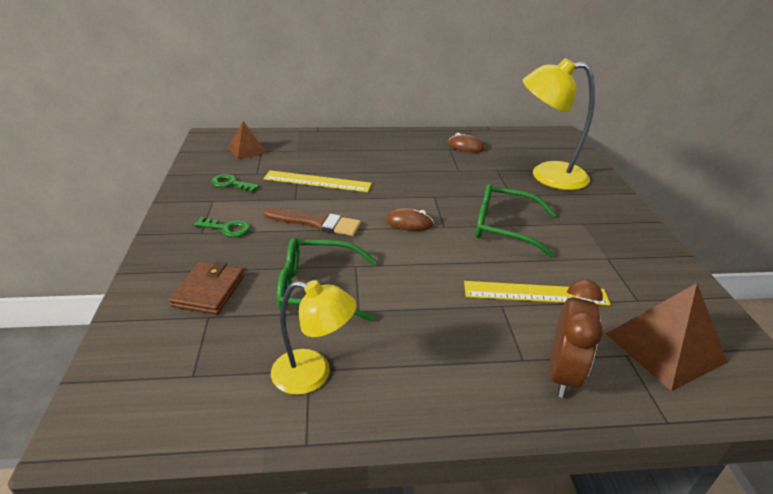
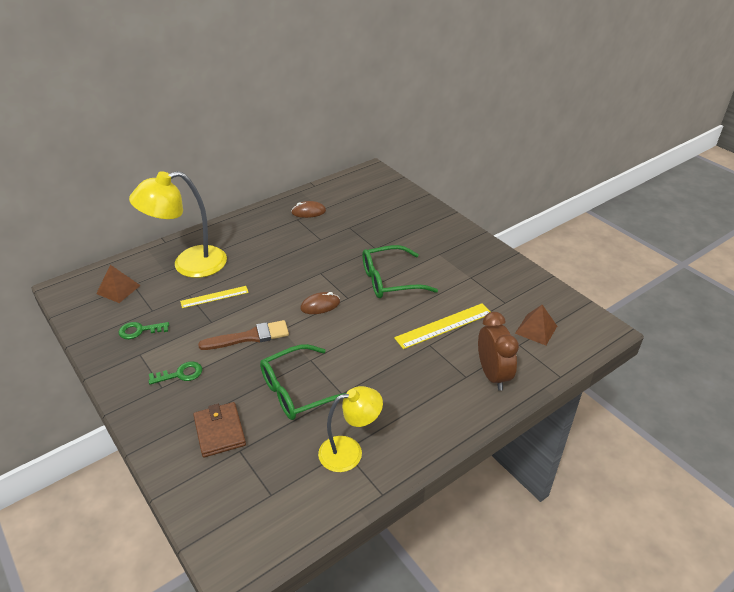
camera: 30 degrees left, 5 degrees up
(317, 181) = (214, 297): yellow ruler -> yellow ruler, size x0.66
(547, 175) = (389, 218): yellow lamp -> yellow lamp (189, 265)
(664, 347) = (536, 329): brown pyramid -> brown pyramid, size x0.60

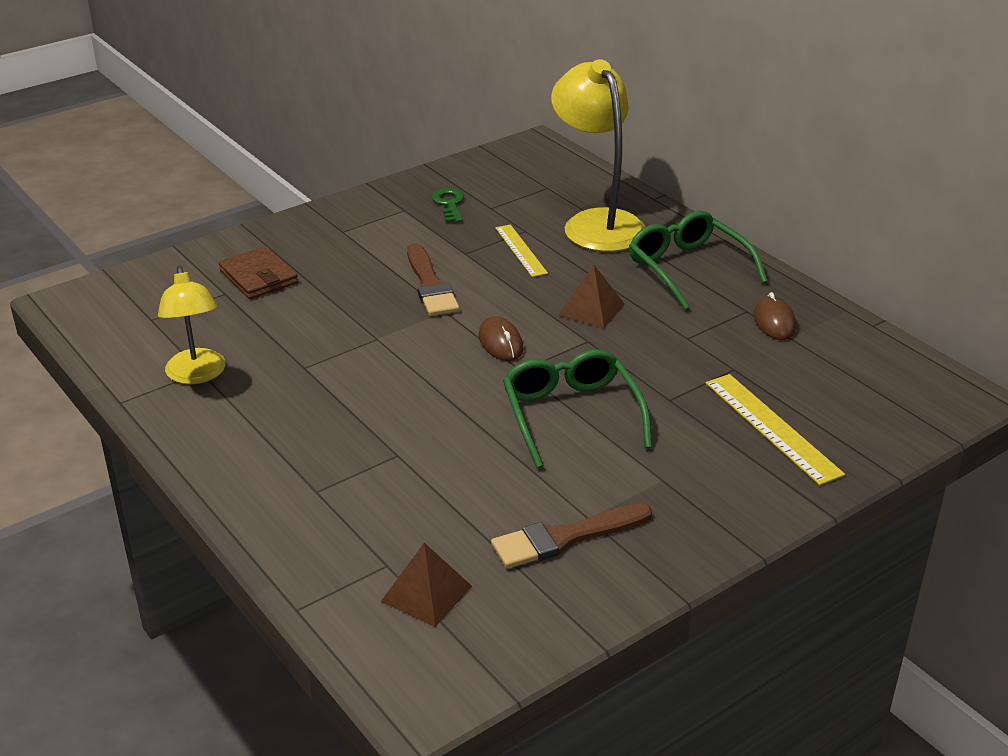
camera: 90 degrees right, 5 degrees down
(118, 289) = (535, 179): brown pyramid -> brown pyramid (591, 309)
(180, 374) = (363, 241): green key -> none
(219, 431) = (258, 277): brown wallet -> brown wallet turned 75 degrees clockwise
(299, 390) = (316, 331): green glasses -> green glasses (688, 269)
(444, 326) = (444, 473): yellow ruler -> yellow ruler (772, 427)
(486, 285) = (565, 538): none -> brown brush
(493, 375) = (315, 522): brown clock -> none

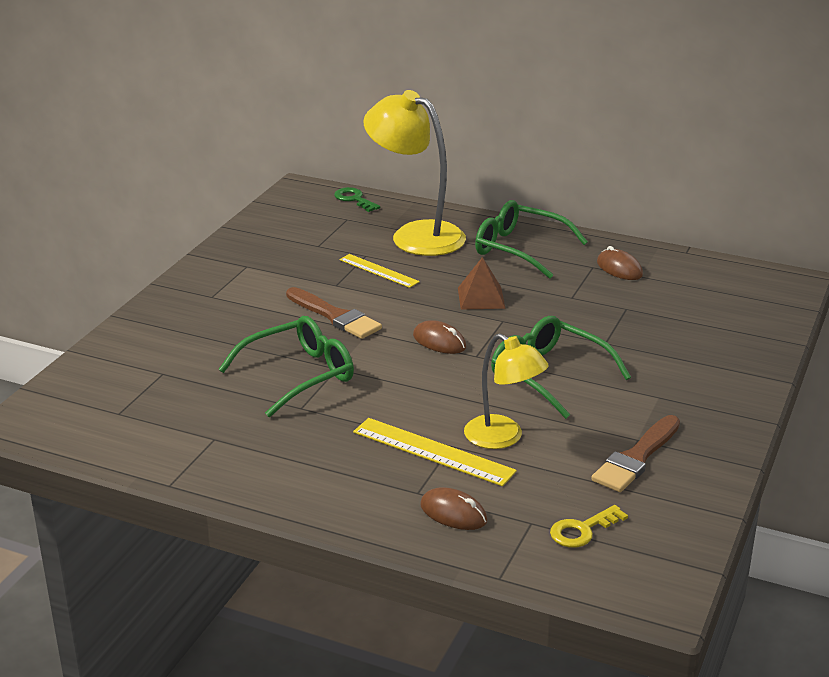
camera: 30 degrees left, 5 degrees down
(197, 375) = (215, 442): yellow lamp -> yellow lamp (503, 438)
(258, 277) = (179, 352): brown wallet -> none
(325, 525) = (453, 513): none -> brown mouse
(335, 334) = (298, 375): none -> green glasses
(426, 593) = (582, 530): brown pyramid -> yellow key
(449, 204) = (280, 251): green key -> green key (354, 199)
(772, 427) = (693, 339): yellow ruler -> yellow ruler (433, 451)

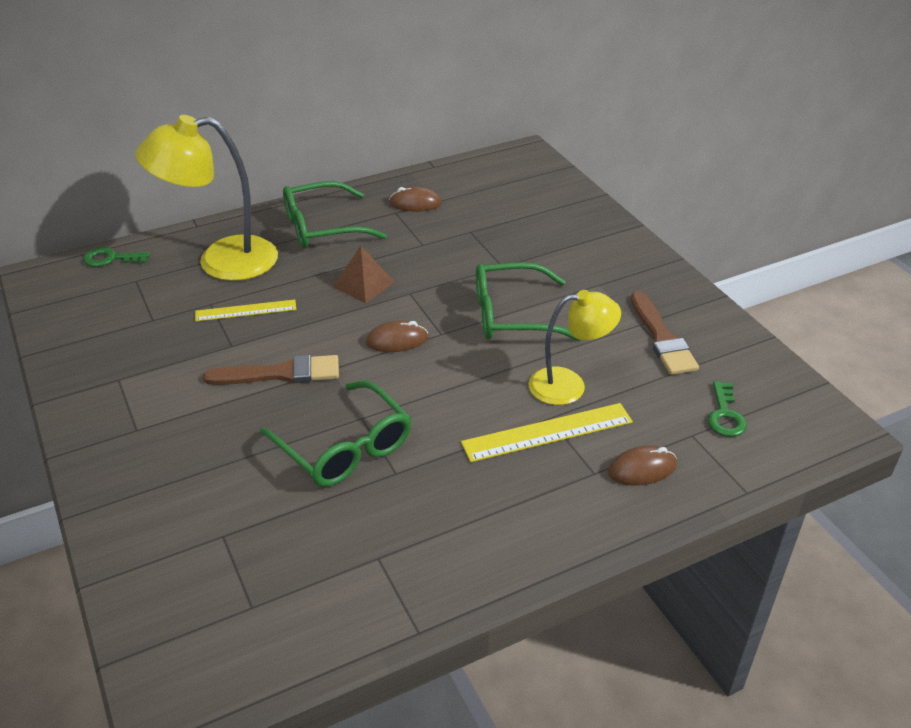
camera: 50 degrees left, 10 degrees up
(298, 375) = (344, 447): green glasses -> green glasses turned 135 degrees clockwise
(582, 530) = (725, 415): yellow key -> green key

